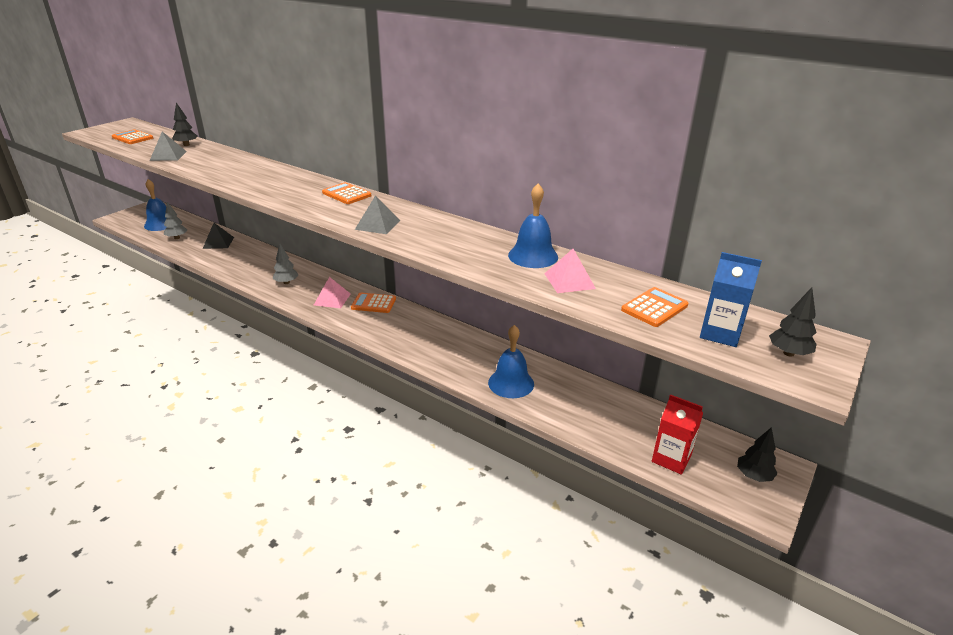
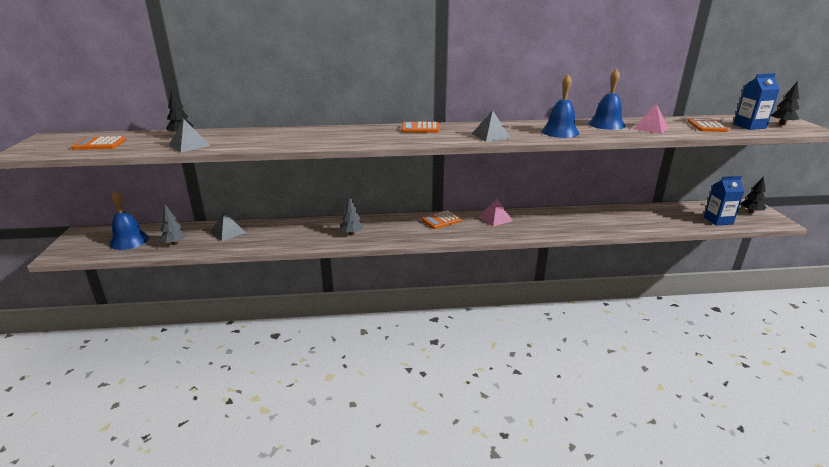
camera: 40 degrees left, 5 degrees down
(218, 243) = (227, 232): black pyramid -> grey pyramid
(332, 299) = (408, 229): pink pyramid -> pink pyramid (495, 218)
(511, 383) = (599, 224): blue bell -> blue bell (560, 132)
(671, 459) = (718, 220): red carton -> blue carton

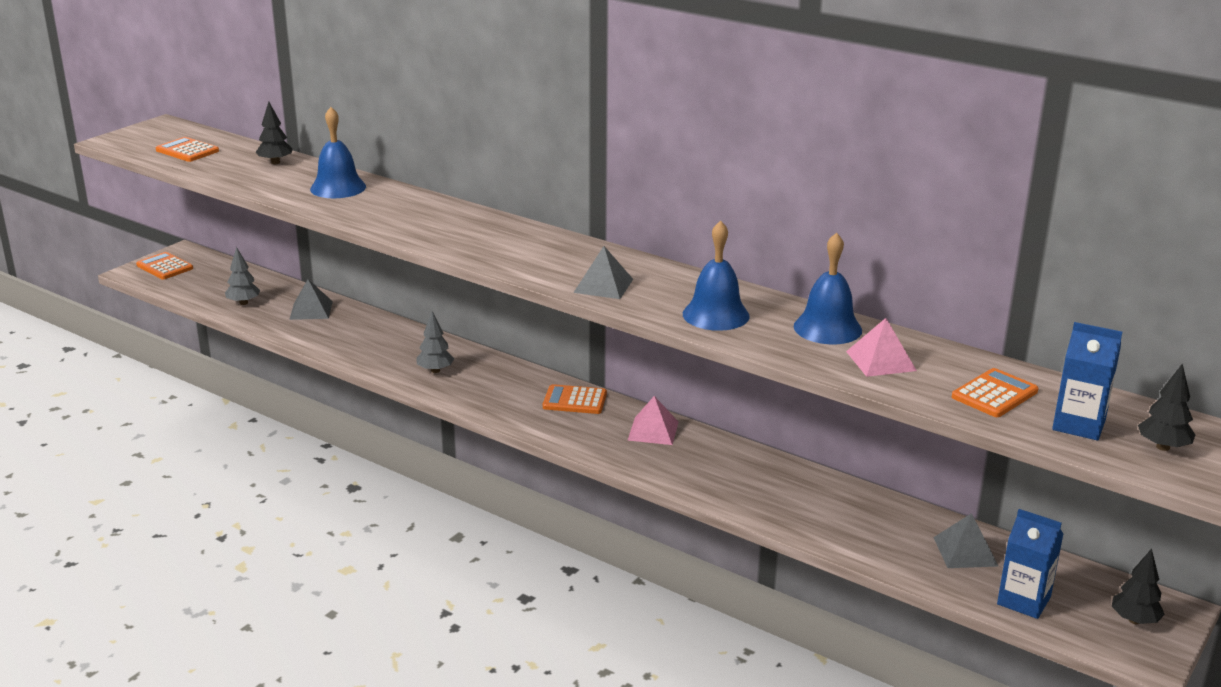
camera: 40 degrees right, 0 degrees up
(129, 241) = (209, 281): blue bell -> blue bell (338, 188)
(189, 145) = (257, 181): grey pyramid -> grey pyramid (965, 551)
(420, 128) = (545, 241): orange calculator -> orange calculator (164, 267)

